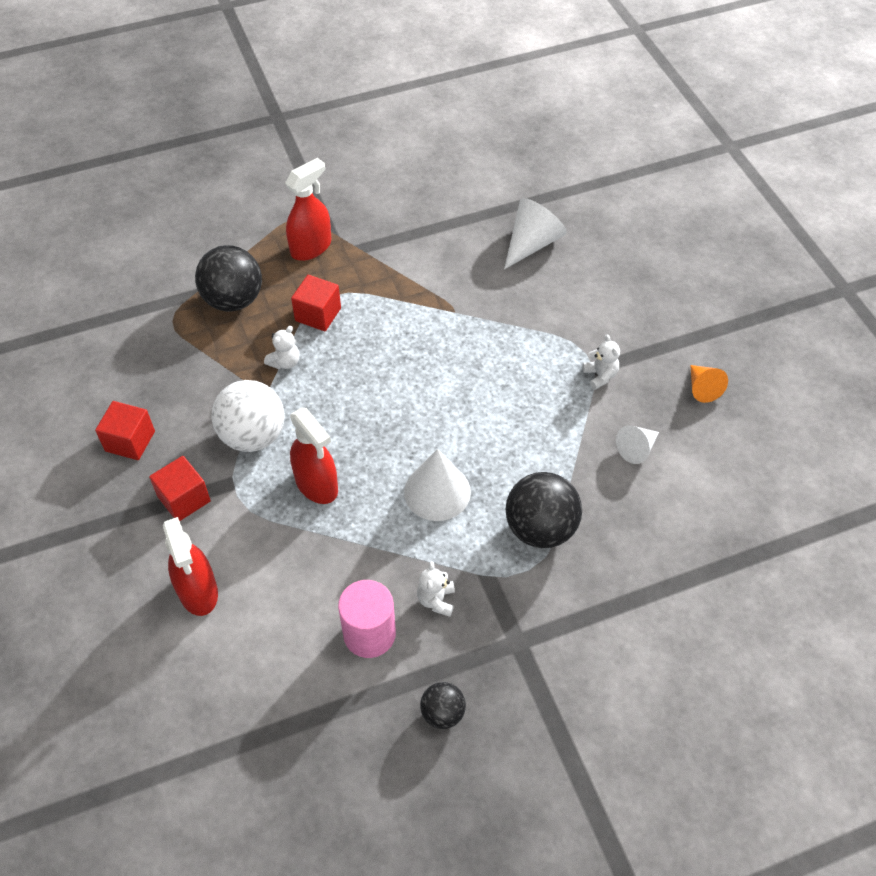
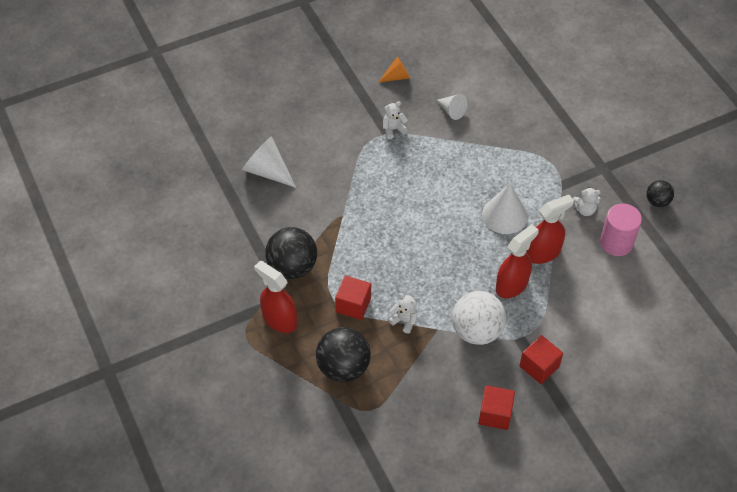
camera: 95 degrees left, 0 degrees up
(198, 591) = (610, 343): red spray bottle -> red spray bottle (543, 252)
(540, 528) = (522, 159): black ball -> black ball (292, 267)

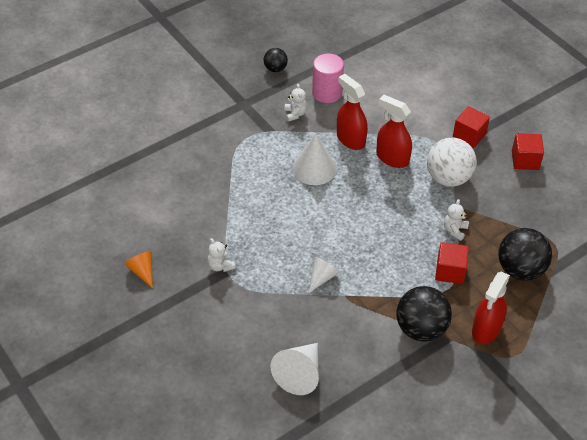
camera: 100 degrees left, 5 degrees down
(452, 111) = (187, 219): white cone -> white cone (322, 277)

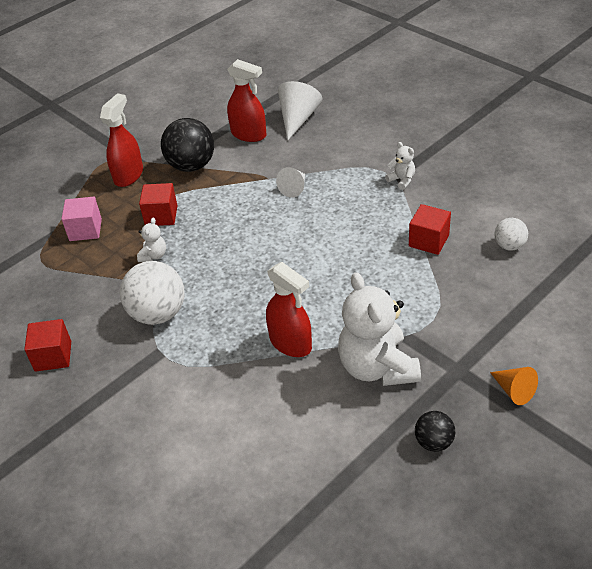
camera: 175 degrees right, 5 degrees down
(142, 271) = (478, 163): orange cone -> orange cone (514, 391)
(162, 183) = (509, 246): none -> white ball
(295, 114) = (377, 367): white teddy bear -> white teddy bear, size x2.30
(314, 168) = (330, 296): white cone -> none
(327, 93) = (340, 412): pink cylinder -> none
(392, 158) = (231, 327): red spray bottle -> red spray bottle (249, 134)
(469, 135) = (125, 379): red cube -> red cube (428, 241)
(520, 269) = (85, 230): black ball -> pink cube

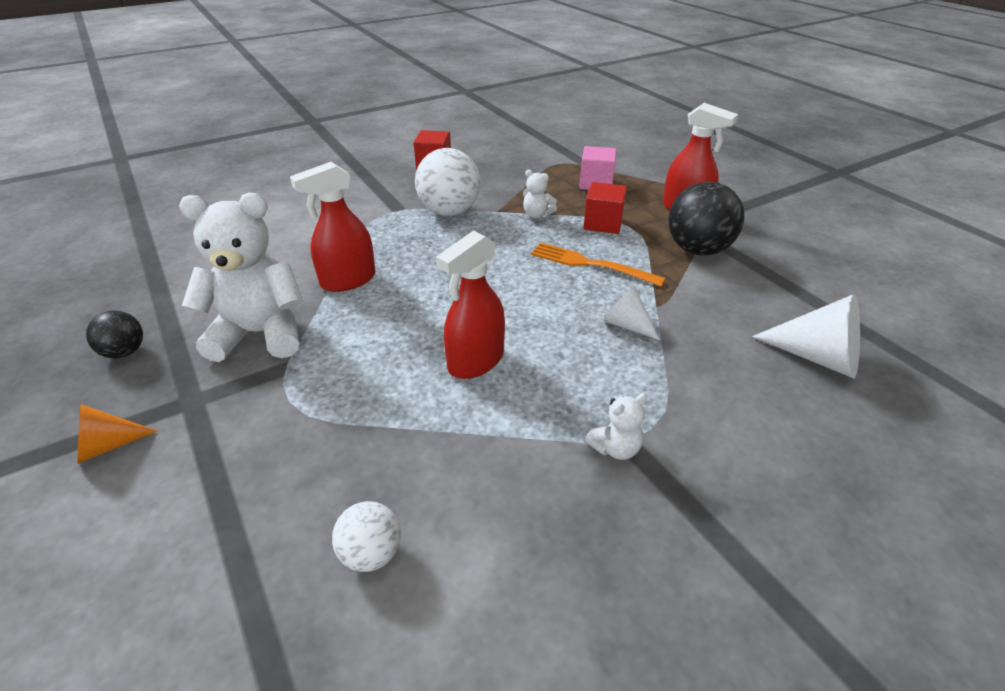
camera: 100 degrees right, 5 degrees down
(226, 213) = (590, 264): none -> orange fork
(249, 134) = (770, 302): red spray bottle -> red spray bottle (475, 361)
(428, 241) = (445, 441): red cube -> none

